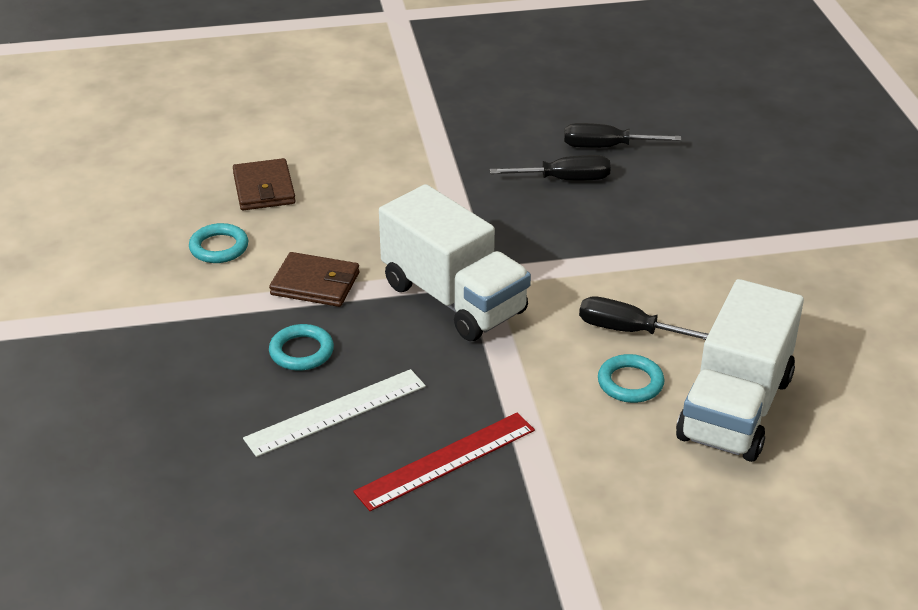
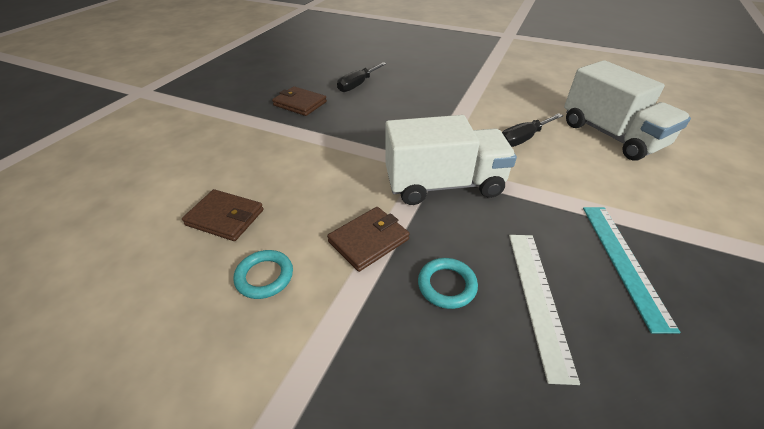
camera: 55 degrees left, 5 degrees up
(446, 461) = (624, 261): red ruler -> turquoise ruler
(503, 128) = (300, 103): none -> brown wallet
(565, 180) = (370, 105): black screwdriver -> none
(630, 383) = (572, 156): turquoise ring -> none

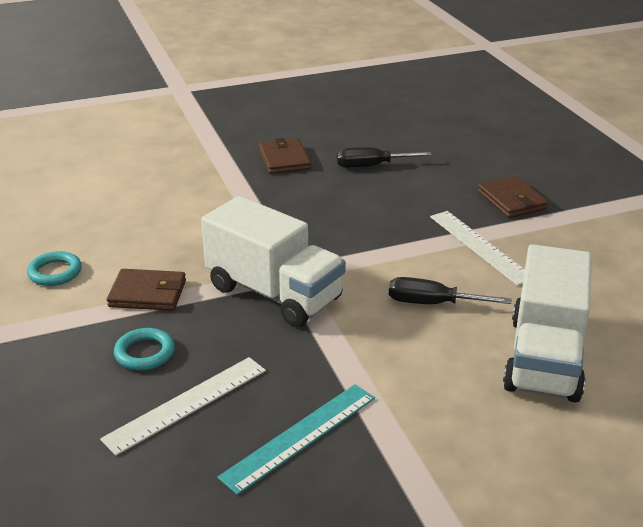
camera: 45 degrees right, 10 degrees down
(225, 217) = (89, 222): brown wallet -> brown wallet (511, 200)
(485, 99) = (480, 246): none -> white ruler

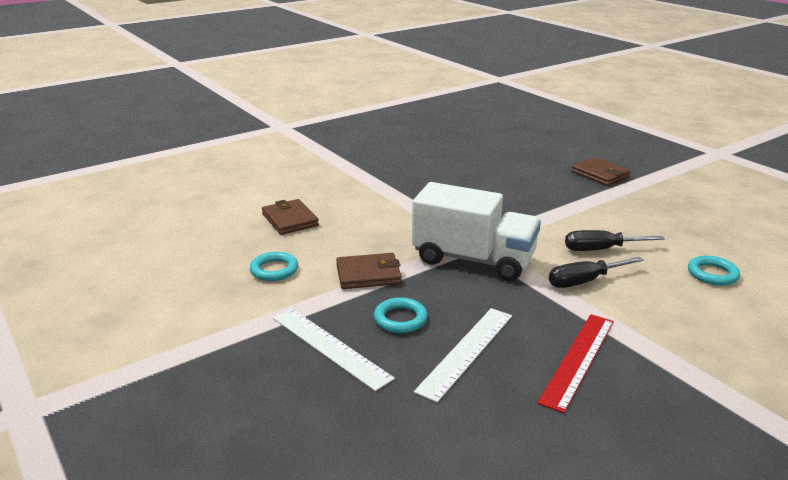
camera: 15 degrees left, 5 degrees down
(284, 159) = (406, 166): brown wallet -> brown wallet (290, 220)
(300, 436) = (578, 359): turquoise ruler -> red ruler
(371, 166) = (477, 163): black screwdriver -> black screwdriver (584, 281)
(480, 246) = (603, 207): white ruler -> white ruler (330, 347)
(544, 358) = (712, 274): white truck -> turquoise ring

